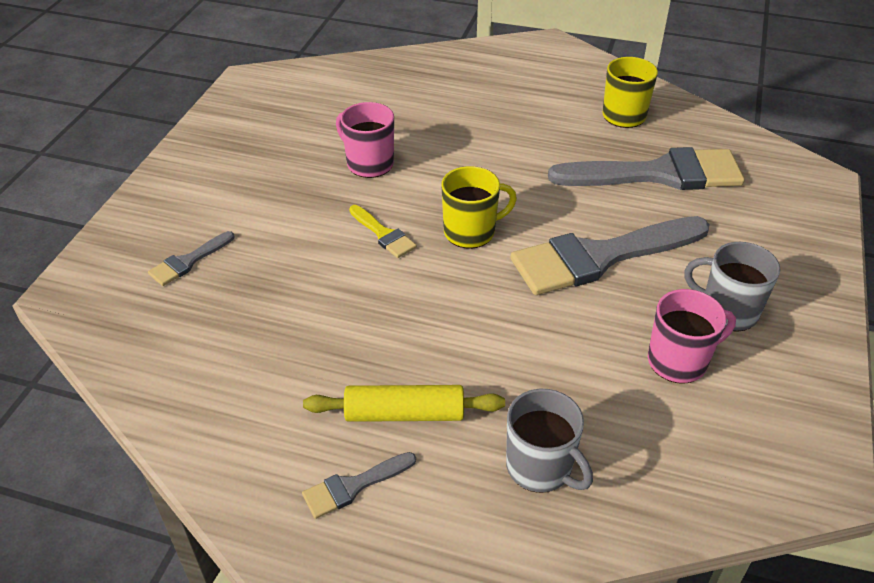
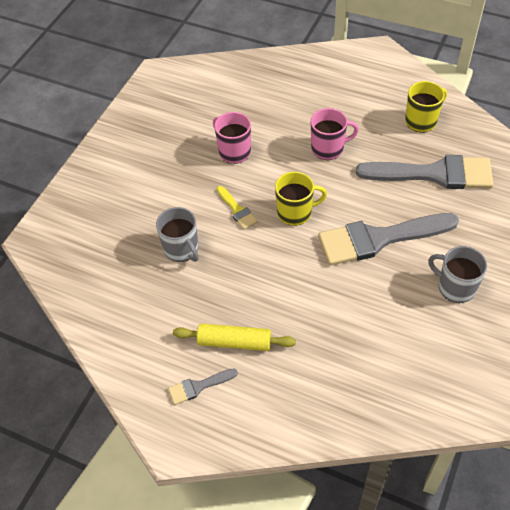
camera: 10 degrees right, 10 degrees up
(188, 261) = (109, 221): grey brush -> none
(540, 467) = (312, 385): grey mug -> grey mug (182, 249)
(679, 361) = (414, 321): pink mug -> pink mug (328, 148)

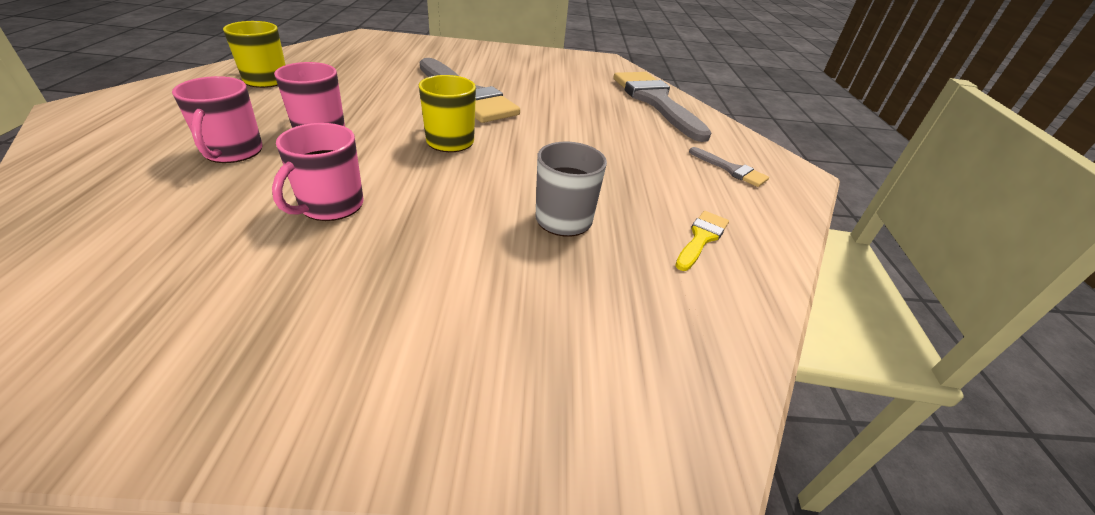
camera: 120 degrees left, 15 degrees down
(234, 342) = (660, 156): yellow rolling pin -> none
(237, 210) = (464, 183): yellow brush -> yellow brush (701, 238)
(305, 113) = (233, 152): none -> pink mug
(434, 174) = (360, 74): grey brush -> grey brush (655, 101)
(455, 287) = (504, 66): grey mug -> none

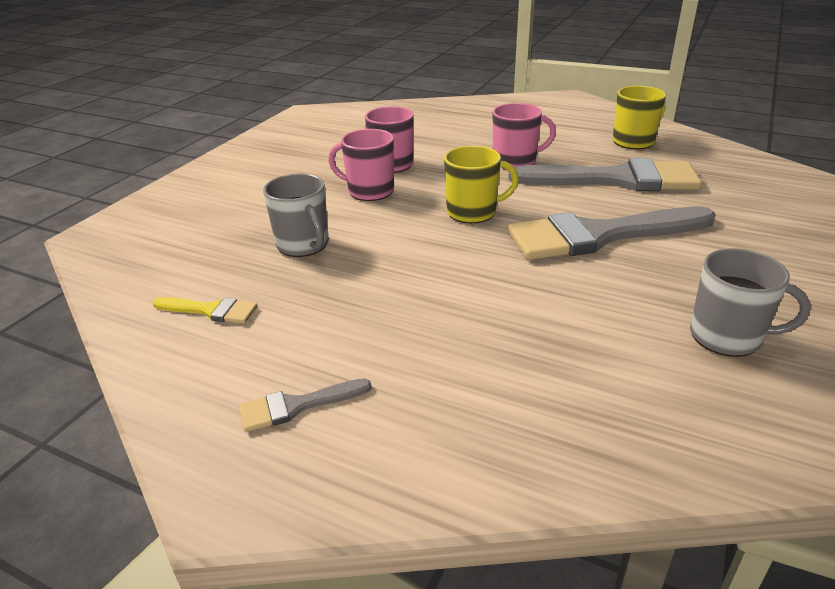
camera: 120 degrees right, 5 degrees down
(233, 152) = (484, 137): pink mug -> pink mug (369, 191)
(555, 71) = (727, 337): none -> grey mug
(655, 101) = (571, 429): grey brush -> grey brush (616, 179)
(701, 238) = (211, 310): yellow brush -> yellow brush turned 45 degrees counterclockwise

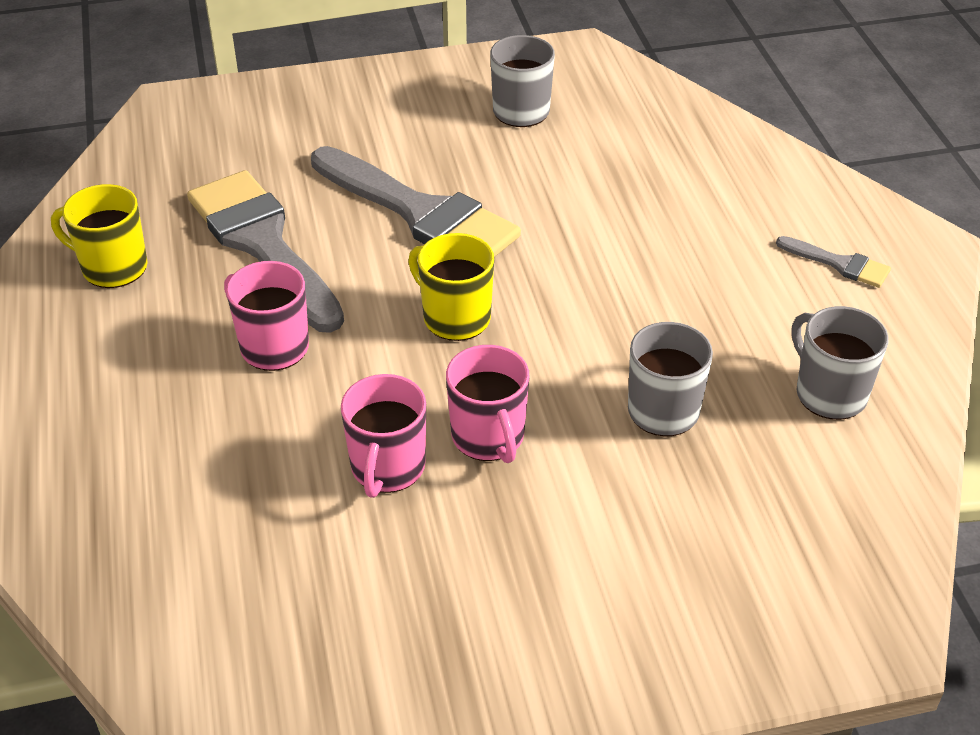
camera: 130 degrees left, 10 degrees up
(211, 310) = (829, 393): yellow brush -> grey mug

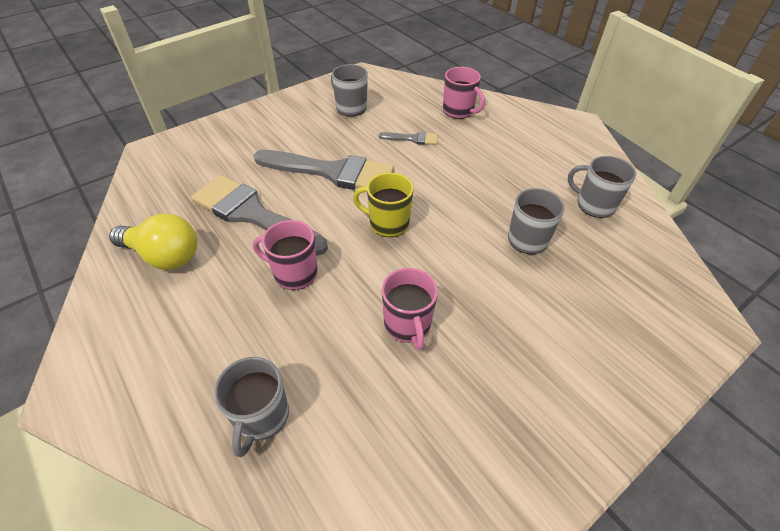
camera: 25 degrees left, 5 degrees up
(112, 267) = (164, 256): yellow mug -> yellow light bulb
(128, 510) = (261, 417): none -> grey mug
(488, 437) = (451, 285): pink mug -> pink mug (459, 111)
(839, 264) = (550, 141): grey brush -> grey brush (412, 139)

